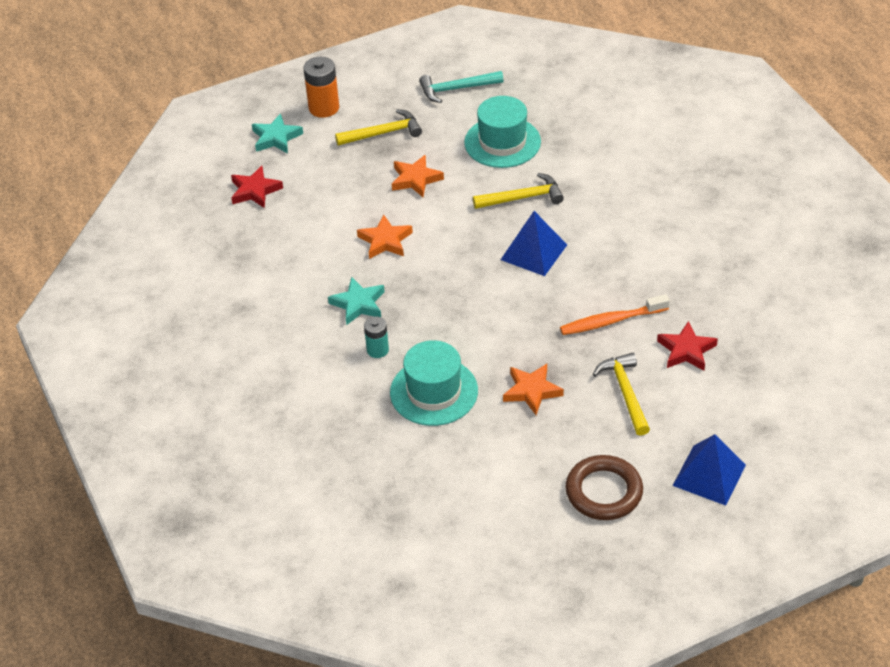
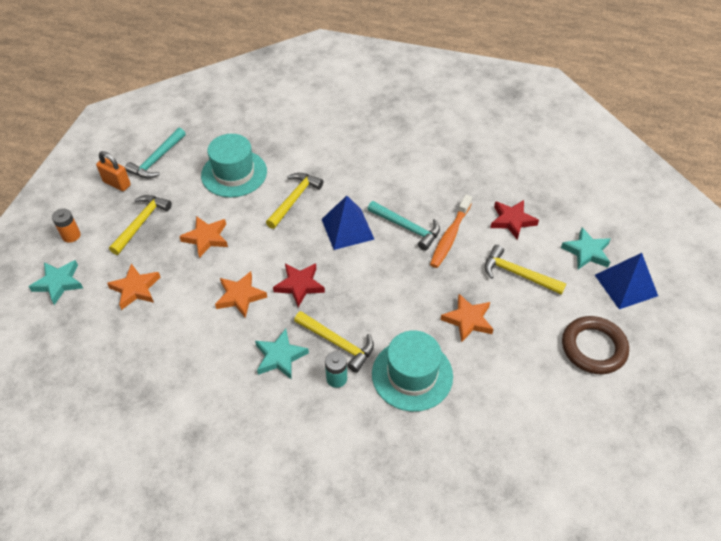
camera: 50 degrees left, 5 degrees up
(255, 191) = (91, 335): red star -> red star (299, 285)
(321, 180) = (135, 289): none -> orange star
(324, 108) = (71, 235): orange battery -> orange battery, size x0.62
(403, 88) = (117, 183): none -> orange padlock
(410, 328) = (338, 343): none -> yellow hammer
(584, 287) = (407, 228): none -> turquoise hammer
(716, 424) = (586, 252): none -> turquoise star

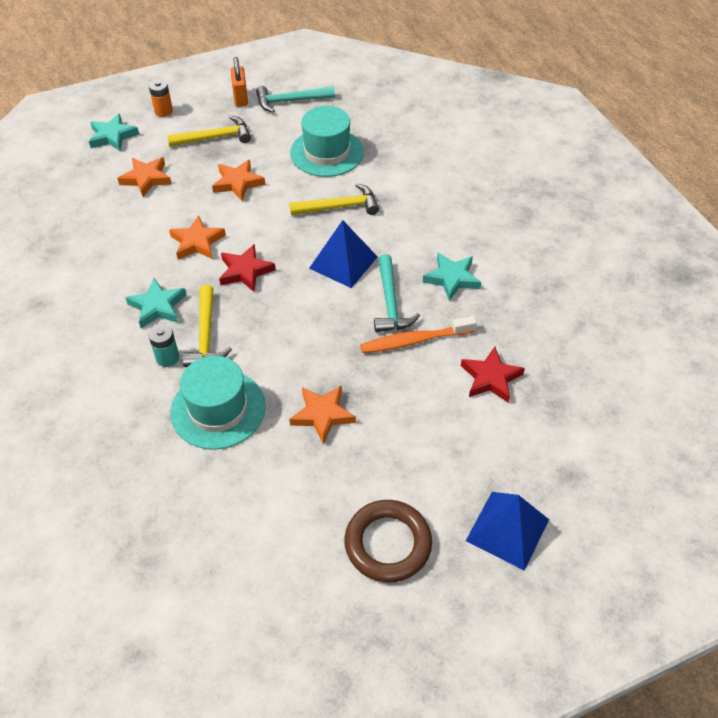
camera: 50 degrees right, 0 degrees up
(518, 274) = (422, 423): yellow hammer -> none
(586, 252) = (517, 467): turquoise star -> turquoise star (452, 278)

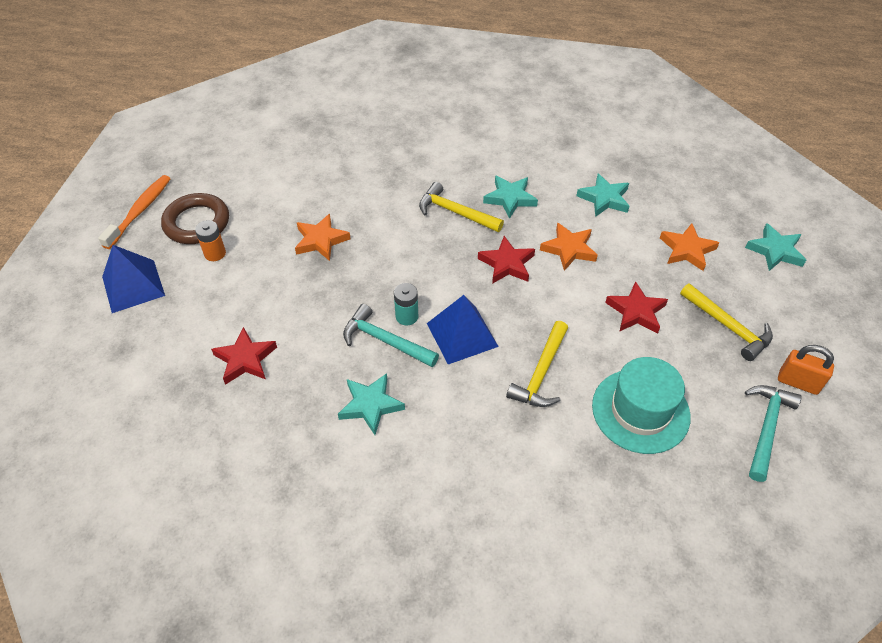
camera: 125 degrees right, 0 degrees up
(113, 245) = (604, 199): none -> turquoise star
(163, 111) = (803, 305): orange battery -> orange battery (215, 253)
(167, 358) = (452, 185): turquoise battery -> turquoise battery (407, 316)
(215, 137) = (728, 326): yellow hammer -> yellow hammer turned 60 degrees counterclockwise
(218, 409) = (381, 191): turquoise hat -> none
(238, 183) = (636, 311): orange star -> red star
(414, 340) = (330, 332): orange toothbrush -> orange toothbrush (140, 211)

